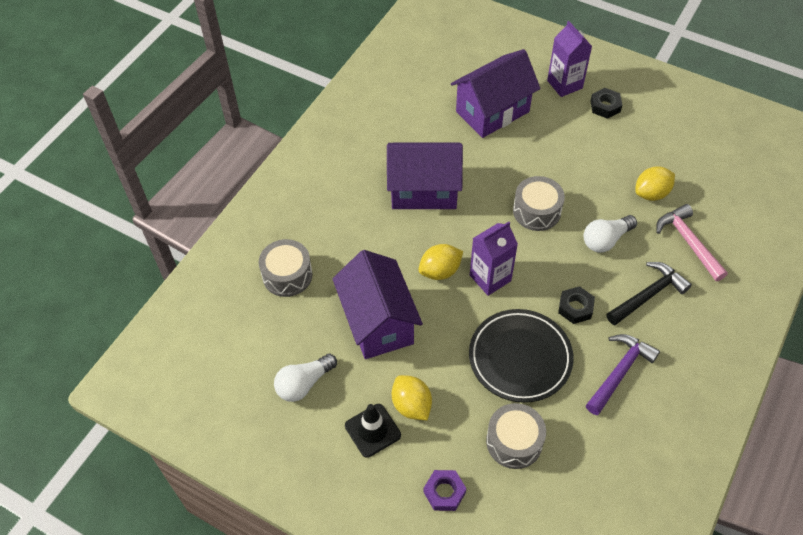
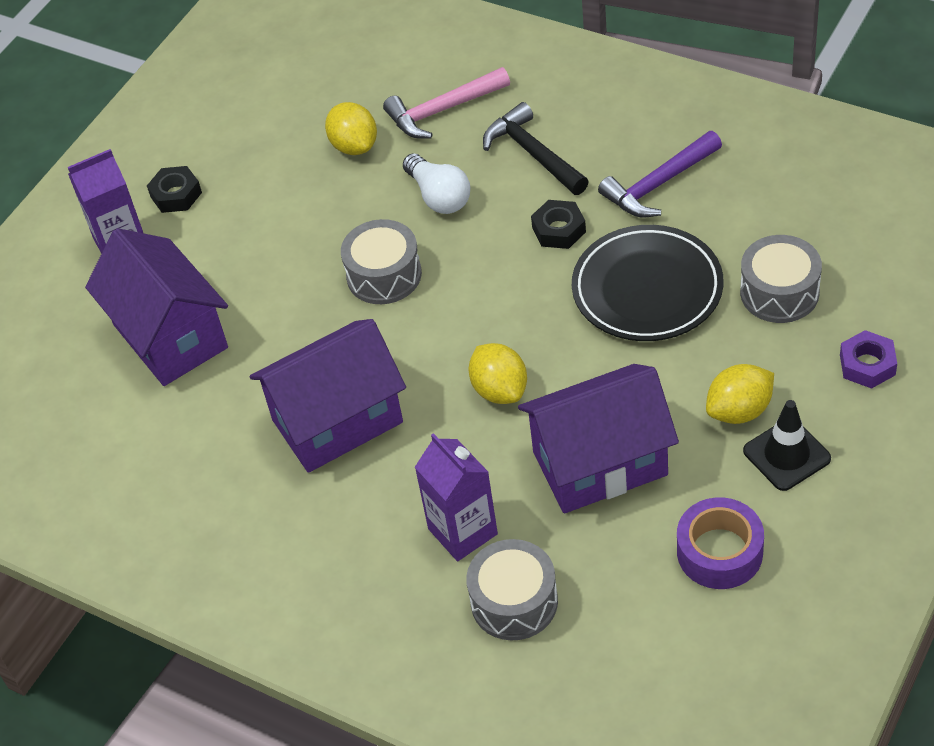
camera: 85 degrees left, 5 degrees down
(304, 384) = (719, 552): white light bulb -> purple tape
(424, 190) = (337, 421): purple house -> purple house turned 60 degrees clockwise
(490, 278) = (510, 327): purple carton -> purple carton (462, 531)
(619, 372) = (658, 184): purple hammer -> purple hammer turned 75 degrees counterclockwise

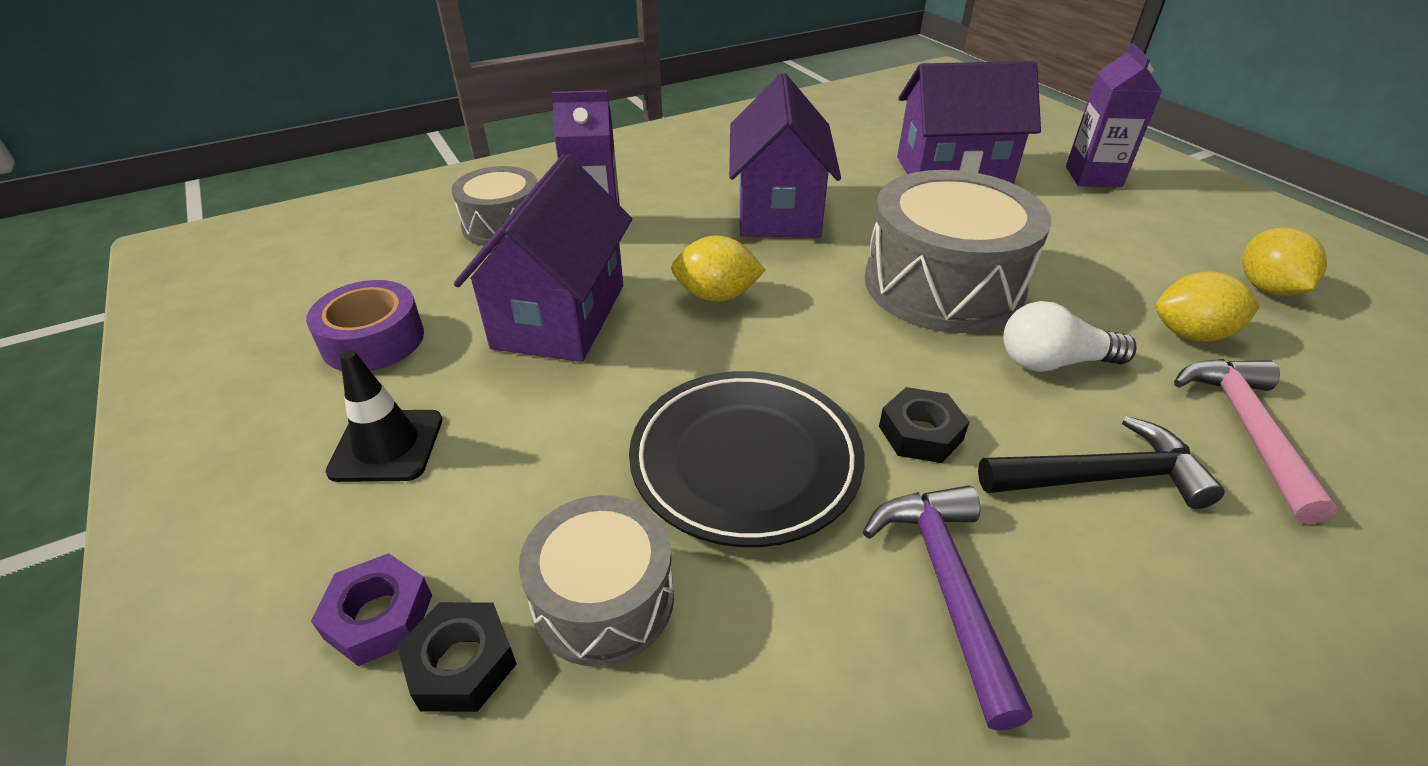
camera: 115 degrees right, 10 degrees down
(176, 195) = (1153, 214): black nut -> black nut (462, 663)
(384, 275) = (943, 285): grey drum -> grey drum, size x1.73
(739, 410) = (486, 441): yellow lemon -> yellow lemon (1267, 288)

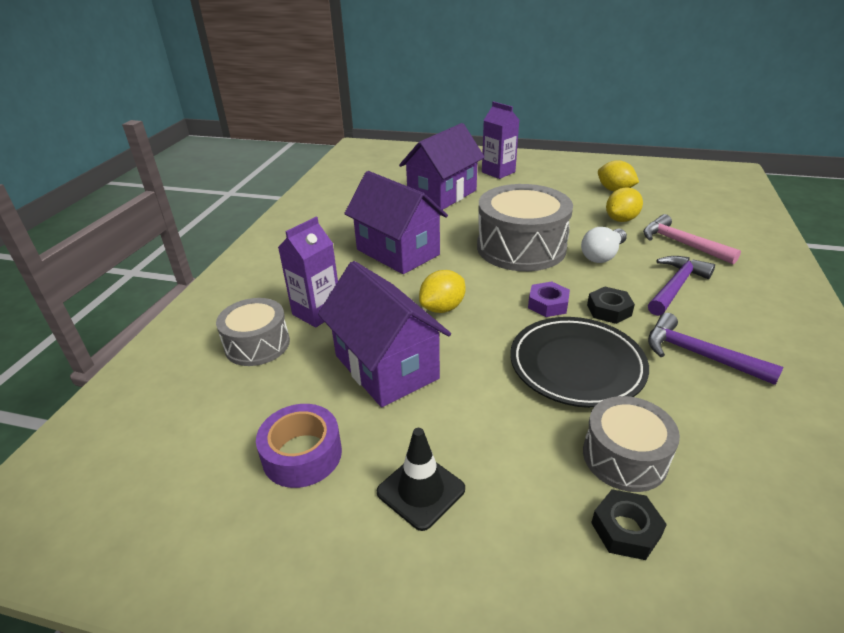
camera: 45 degrees left, 5 degrees down
(379, 616) = (564, 551): purple nut -> purple nut (548, 304)
(1101, 477) = (675, 286): black hammer -> purple hammer

